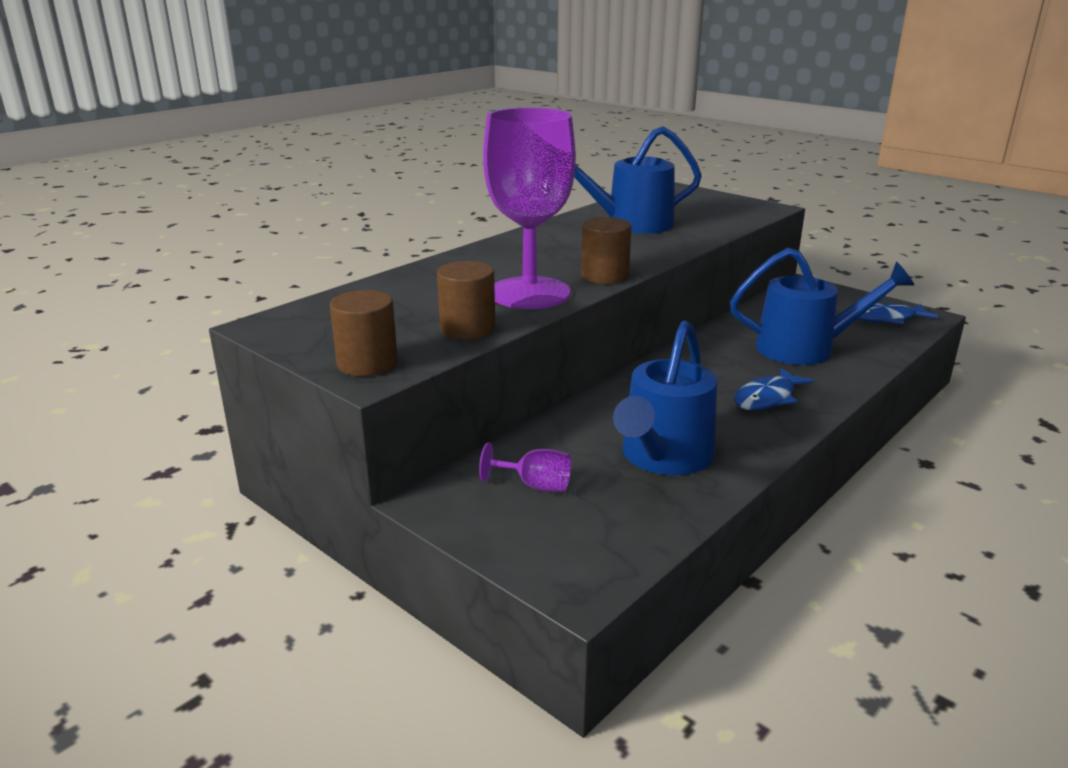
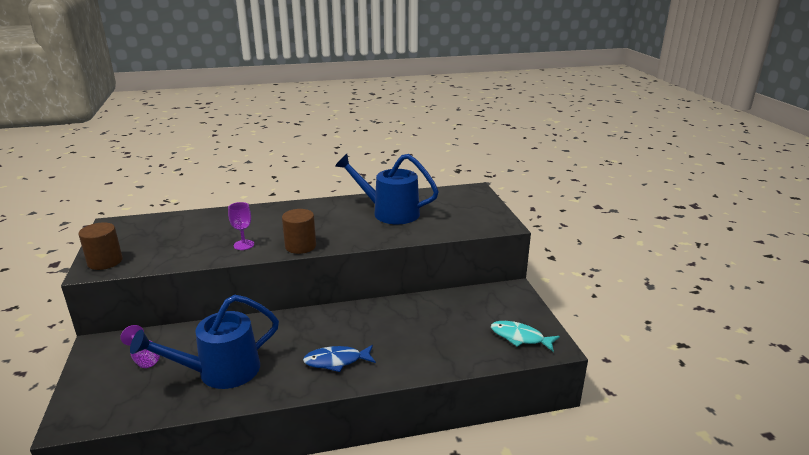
camera: 35 degrees right, 0 degrees up
(467, 328) = (176, 257): brown cylinder -> none
(529, 293) = (244, 245): purple goblet -> purple goblet, size x0.40
(806, 348) = (422, 337): blue watering can -> none
(886, 318) = (520, 337): blue fish -> turquoise fish

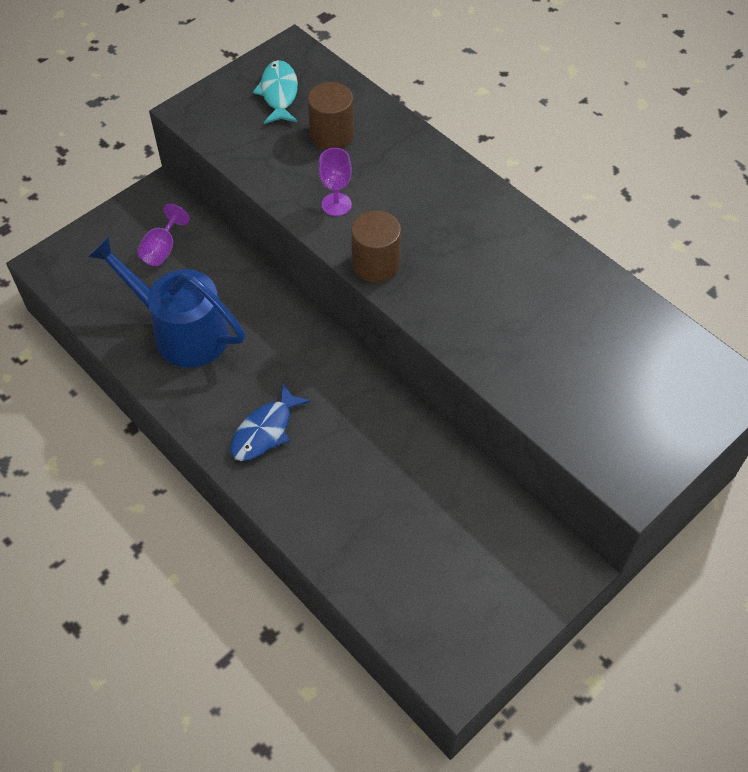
camera: 60 degrees right, 30 degrees up
(105, 262) = (212, 108): brown cylinder -> brown cylinder (332, 135)
(336, 361) = (265, 431): blue fish -> blue fish turned 105 degrees counterclockwise
(389, 212) = (551, 310): blue watering can -> none
(520, 337) = (448, 623): turquoise fish -> turquoise fish (279, 93)

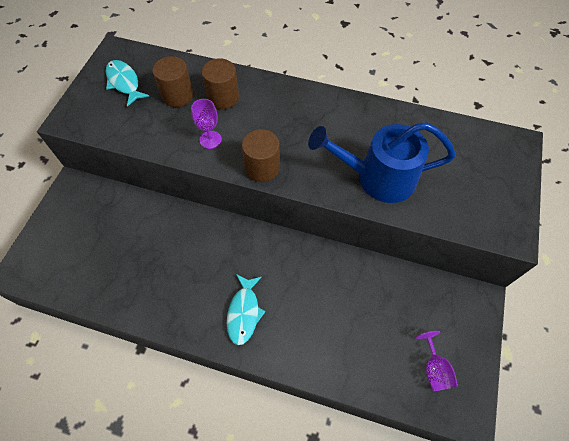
camera: 30 degrees left, 5 degrees up
(162, 249) = (97, 222): purple goblet -> purple goblet (434, 369)
(181, 331) = (145, 272): blue watering can -> blue watering can (377, 177)
(265, 431) = (244, 312): blue fish -> turquoise fish
(385, 160) = (223, 97): none -> brown cylinder

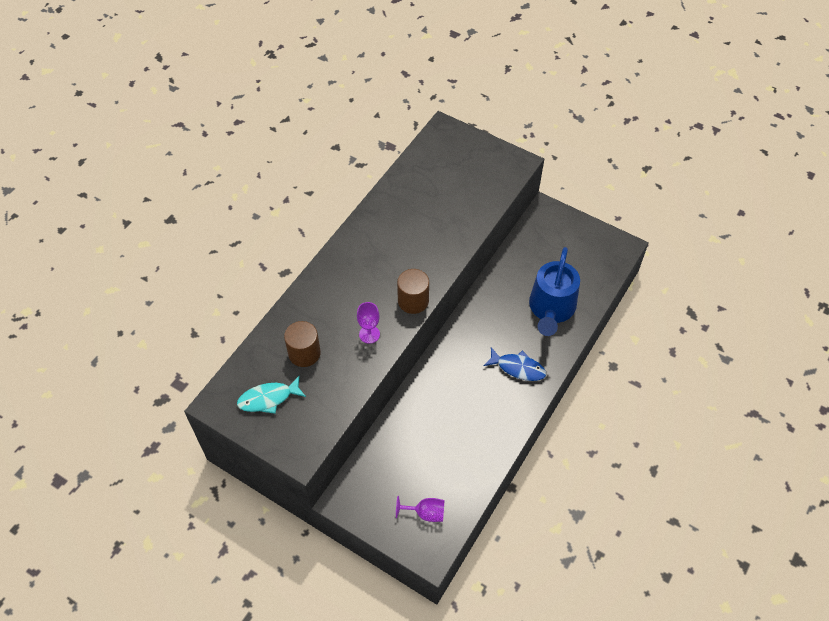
camera: 75 degrees left, 5 degrees down
(223, 97) = (321, 315): brown cylinder -> none
(244, 312) = (518, 368): turquoise fish -> blue fish
(377, 177) = (447, 225): blue watering can -> blue watering can (551, 309)
(434, 369) = (589, 255): purple goblet -> purple goblet (425, 513)

